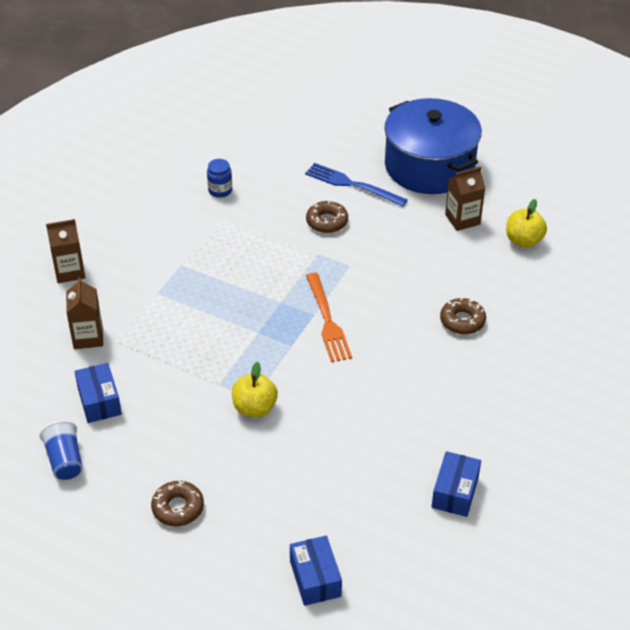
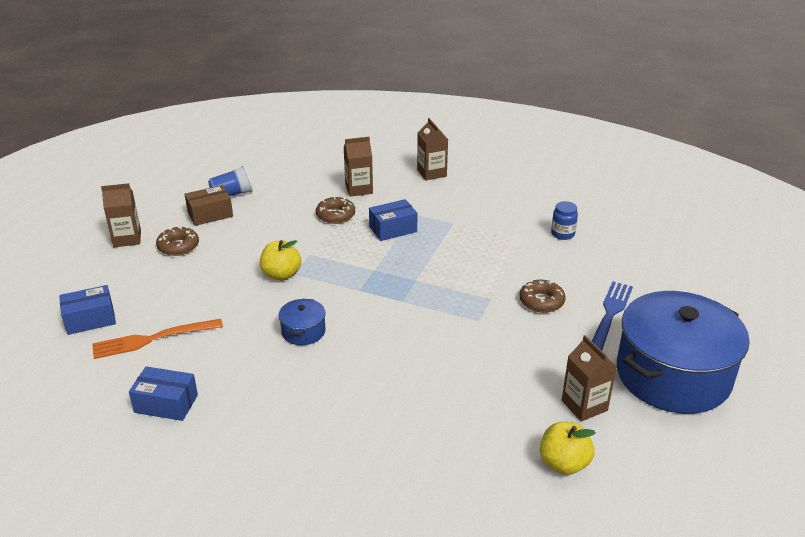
camera: 85 degrees right, 10 degrees down
(99, 401) = (290, 201): blue box -> blue box (393, 229)
(110, 481) = (210, 214): none -> brown box
(148, 565) = (127, 239): none -> brown carton
(328, 321) = (394, 310): orange fork -> orange fork (152, 339)
(354, 390) = (303, 331): none -> blue pot
(462, 321) = (408, 407): brown donut -> brown donut (335, 215)

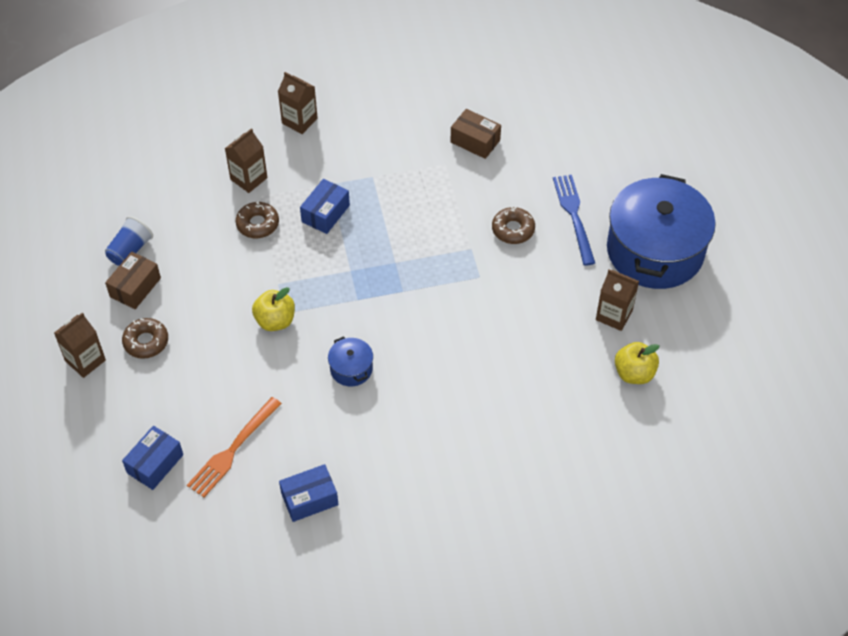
camera: 35 degrees left, 20 degrees up
(562, 234) = (475, 141): blue jar -> brown box

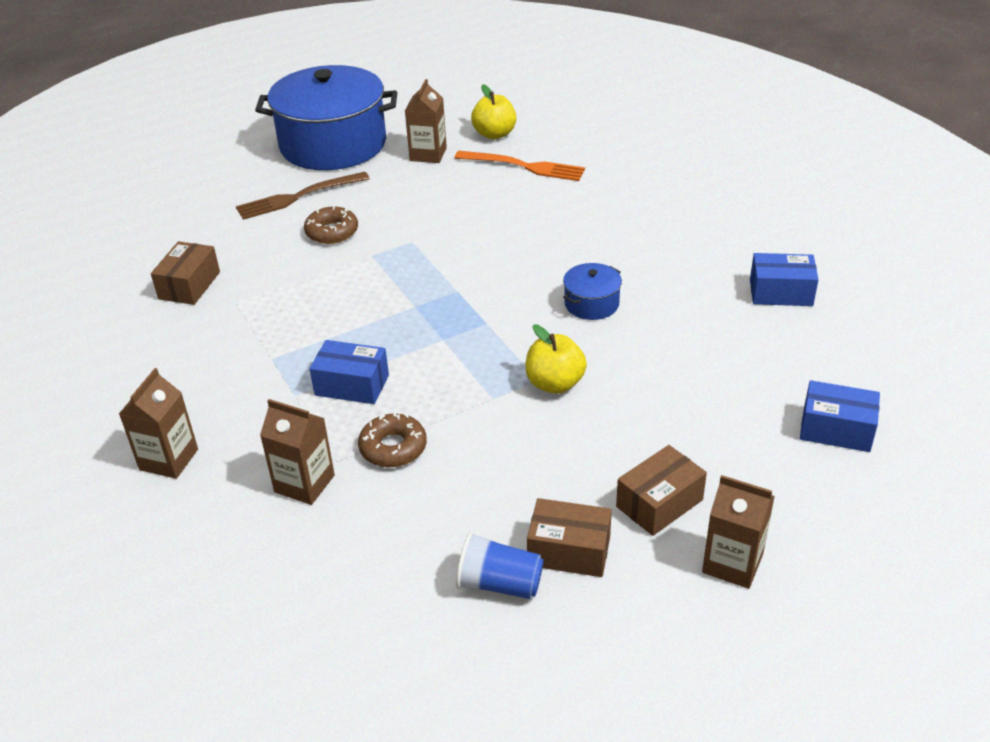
camera: 105 degrees left, 15 degrees down
(146, 342) = (659, 503): brown donut -> brown box
(232, 450) = (766, 367): orange fork -> orange fork (525, 166)
(309, 499) = (781, 292): blue box -> blue box turned 45 degrees counterclockwise
(573, 215) = (298, 197): blue fork -> brown fork

